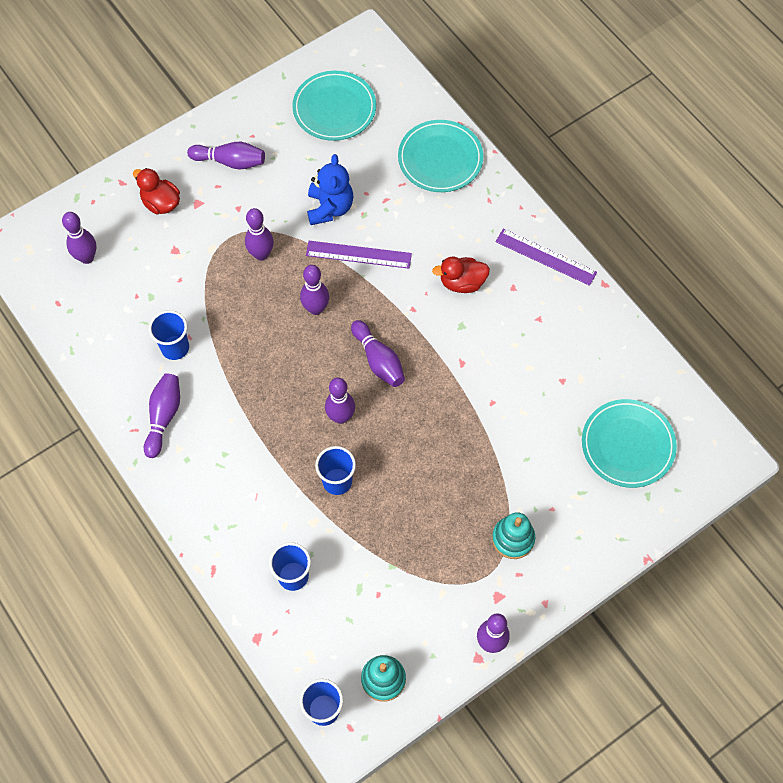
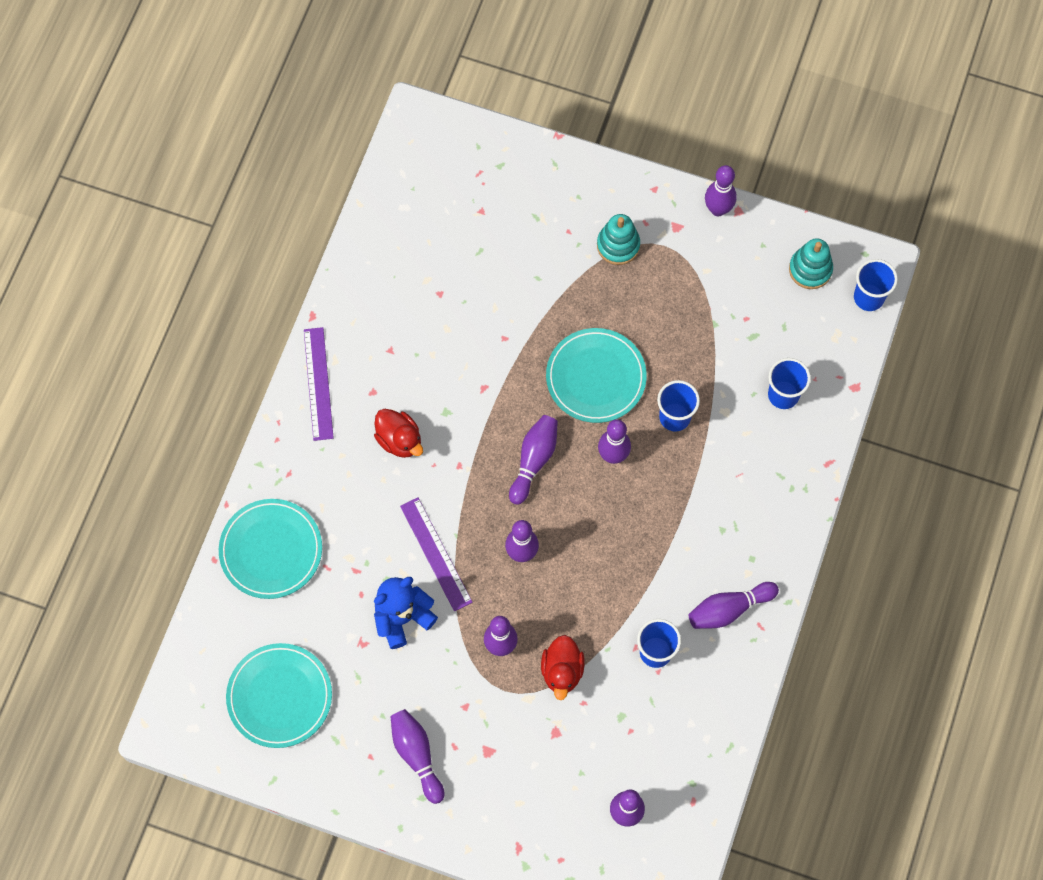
camera: 125 degrees left, 5 degrees up
(161, 203) = (513, 788): red duck -> red duck (562, 671)
(627, 445) = (464, 206): turquoise plate -> turquoise plate (596, 377)

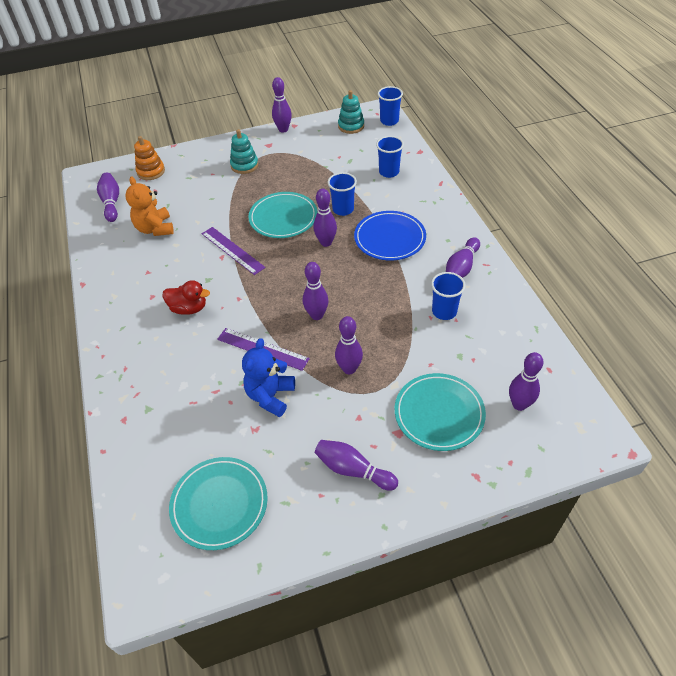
camera: 35 degrees left, 20 degrees down
(271, 550) = (143, 418): turquoise plate -> turquoise plate (439, 414)
(318, 383) = (111, 312): purple ruler -> purple ruler (232, 250)
(440, 283) = (155, 229): none -> orange teddy bear
(498, 171) = (151, 172): none -> orange stacking toy
(534, 460) = (282, 270): purple bowling pin -> purple bowling pin (111, 203)
(562, 671) = (400, 357): red duck -> none
(689, 505) = (389, 238): none -> blue plate

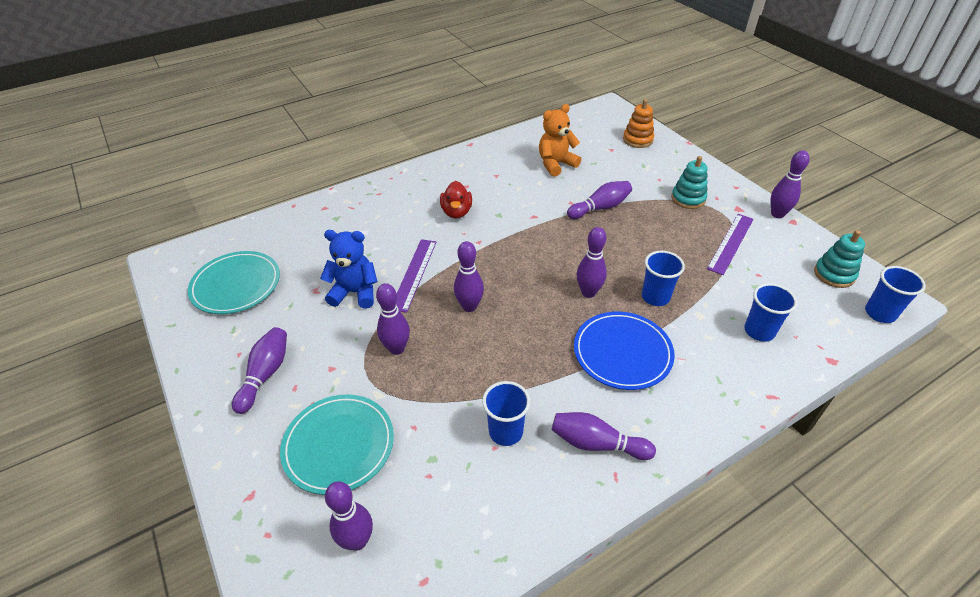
camera: 75 degrees right, 5 degrees down
(111, 203) = (580, 130): purple bowling pin -> purple bowling pin (600, 208)
(232, 250) = (546, 221): purple ruler -> purple ruler (730, 243)
(283, 218) = (614, 248): turquoise plate -> none

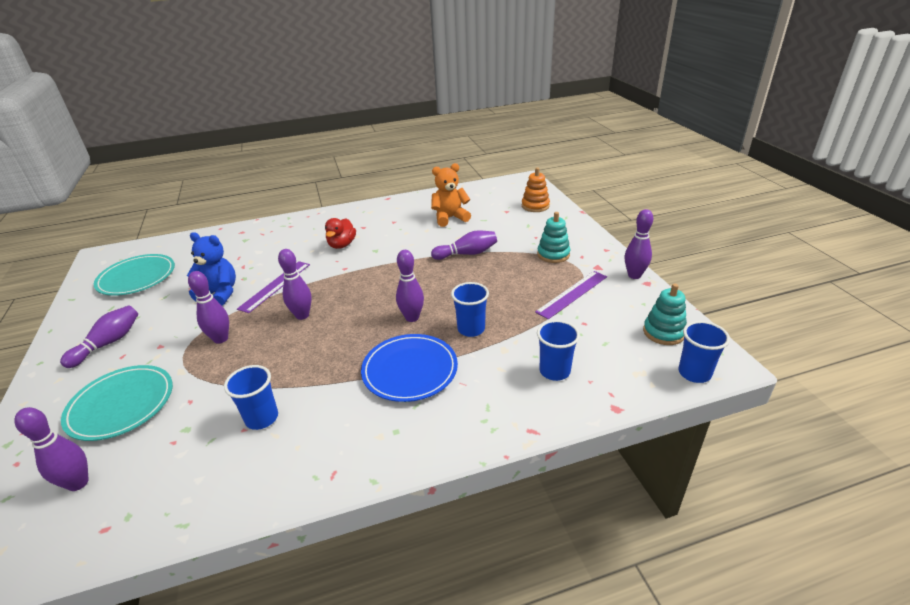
camera: 15 degrees right, 10 degrees down
(597, 444) = (335, 443): purple bowling pin -> none

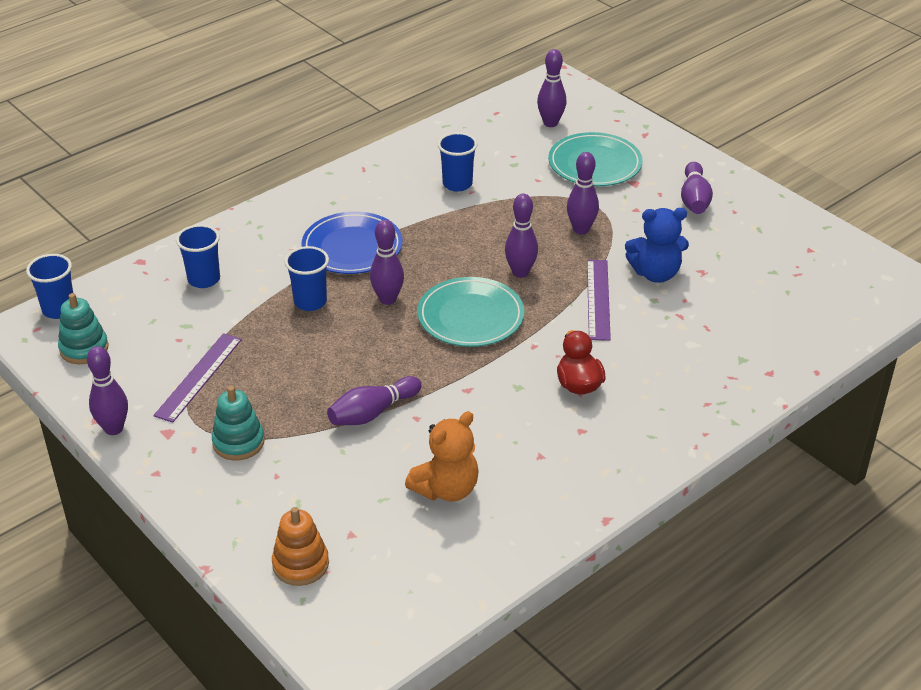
camera: 155 degrees right, 5 degrees up
(137, 278) = (796, 267): turquoise plate -> turquoise plate (470, 316)

